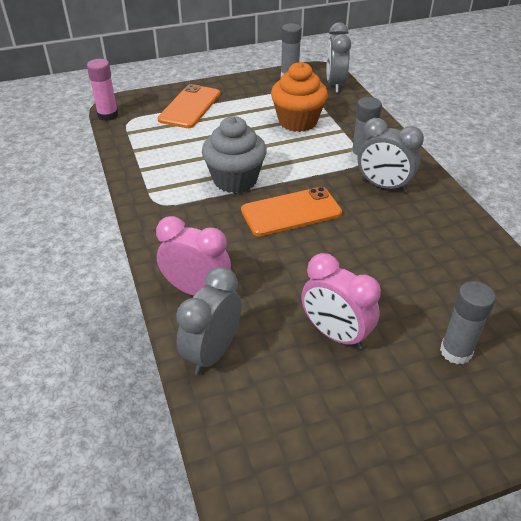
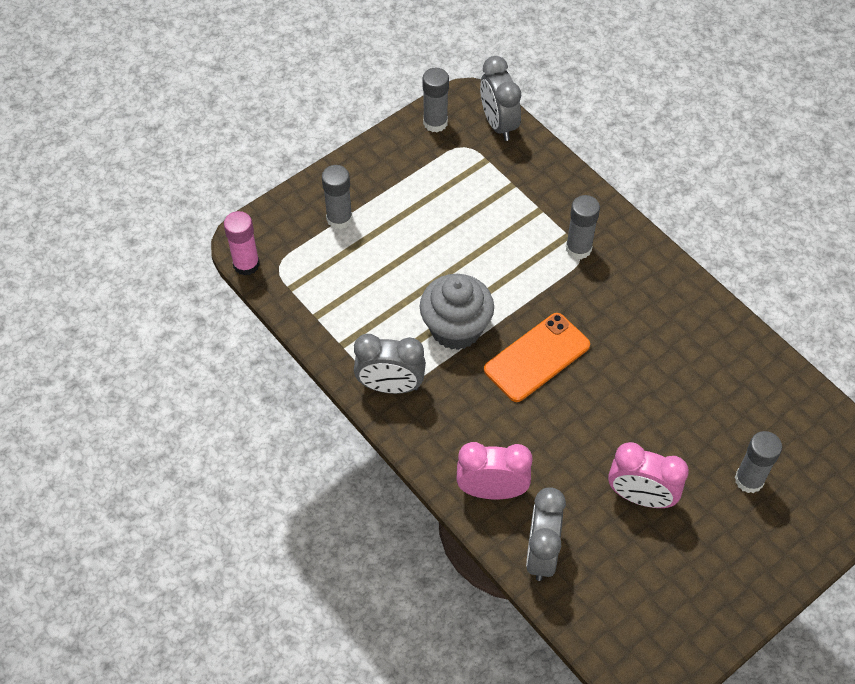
camera: 20 degrees left, 15 degrees up
(189, 107) = (339, 219): orange phone -> grey glue stick
(297, 121) = (482, 208): orange cupcake -> none
(383, 186) = (617, 288): grey clock -> grey clock (390, 386)

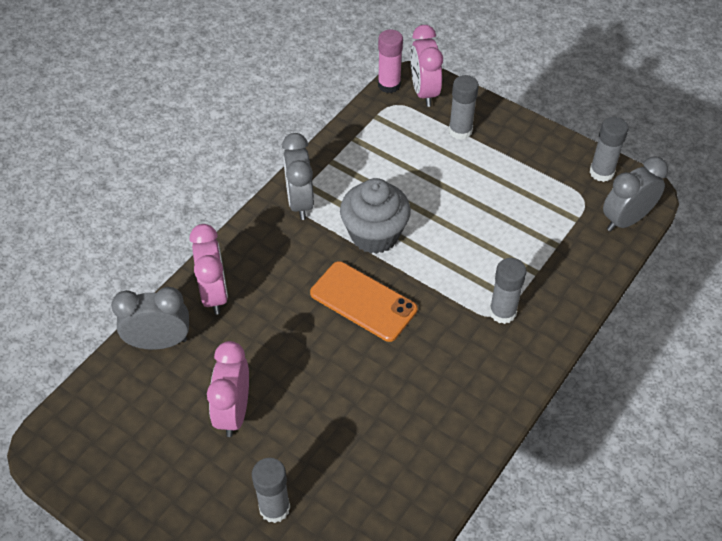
camera: 75 degrees right, 5 degrees down
(270, 235) = (424, 92): none -> pink clock

